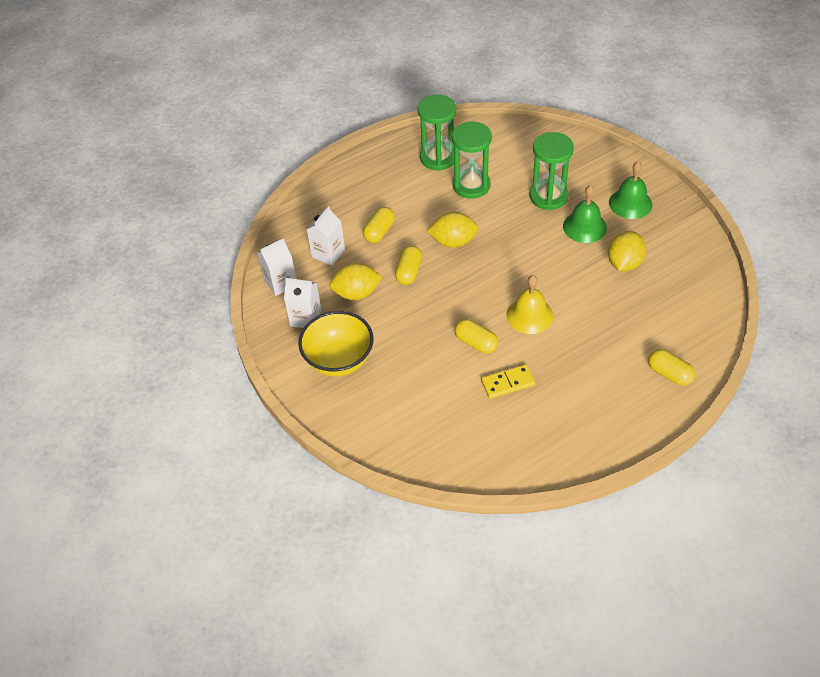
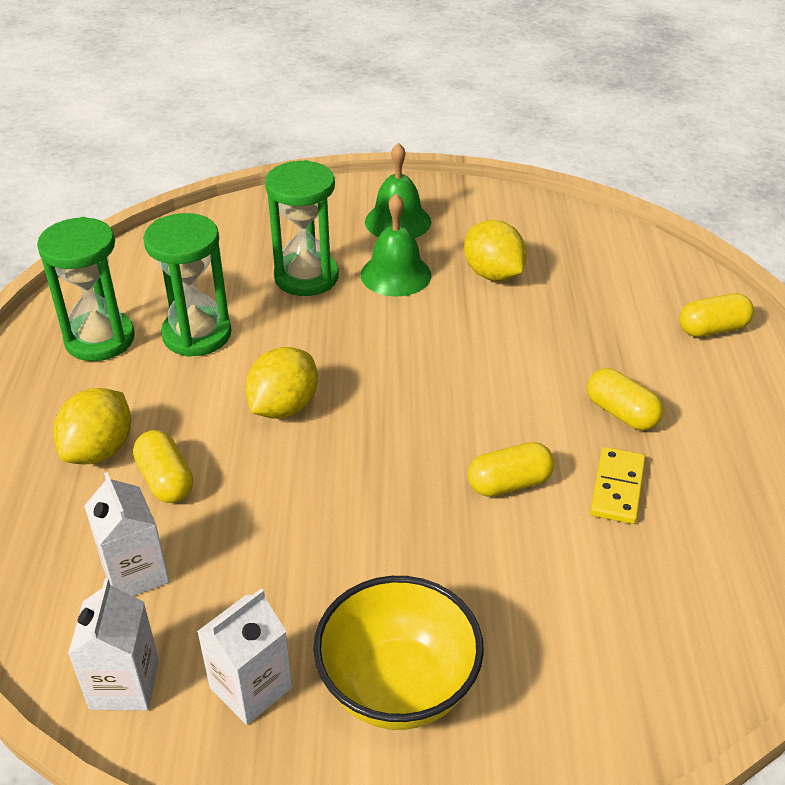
camera: 60 degrees left, 10 degrees down
(356, 293) = (267, 580): yellow lemon -> yellow lemon (99, 450)
(409, 272) = (291, 488): yellow capsule -> yellow capsule (621, 413)
(529, 315) = (505, 401): yellow bell -> none

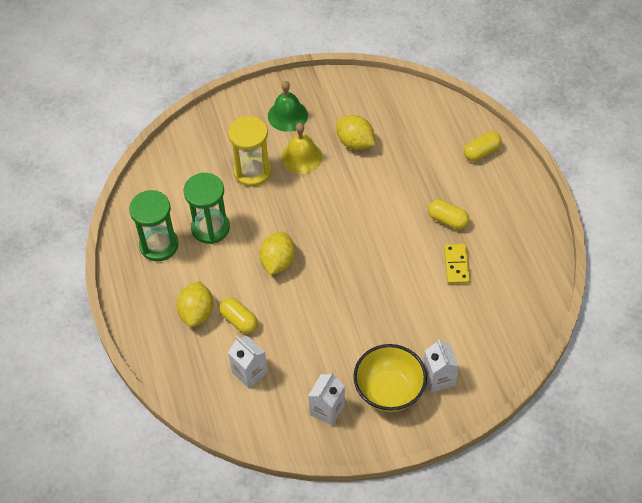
camera: 15 degrees left, 15 degrees up
(124, 684) = (272, 424): white carton -> white carton (439, 378)
(306, 277) = (252, 172): green hourglass -> yellow hourglass
(395, 274) = (301, 157): green bell -> yellow bell
(509, 483) = (405, 276): yellow capsule -> none

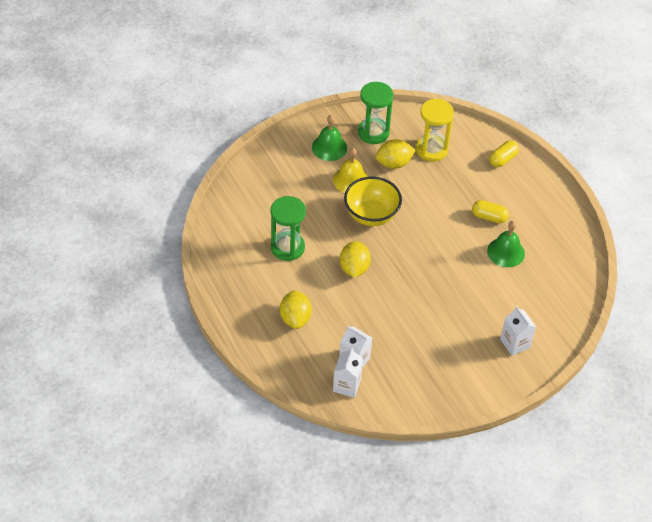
camera: 15 degrees left, 5 degrees down
(159, 245) = (246, 267): green hourglass -> green hourglass (373, 132)
(239, 320) = (333, 320): yellow capsule -> none
(252, 172) = (311, 197): yellow hourglass -> yellow hourglass (431, 150)
(327, 409) = (428, 381): white carton -> white carton (347, 385)
(355, 143) = (394, 163): yellow lemon -> yellow lemon turned 45 degrees counterclockwise
(389, 391) = (476, 359): yellow bowl -> yellow bowl (371, 215)
(456, 265) = (506, 252): yellow domino -> green bell

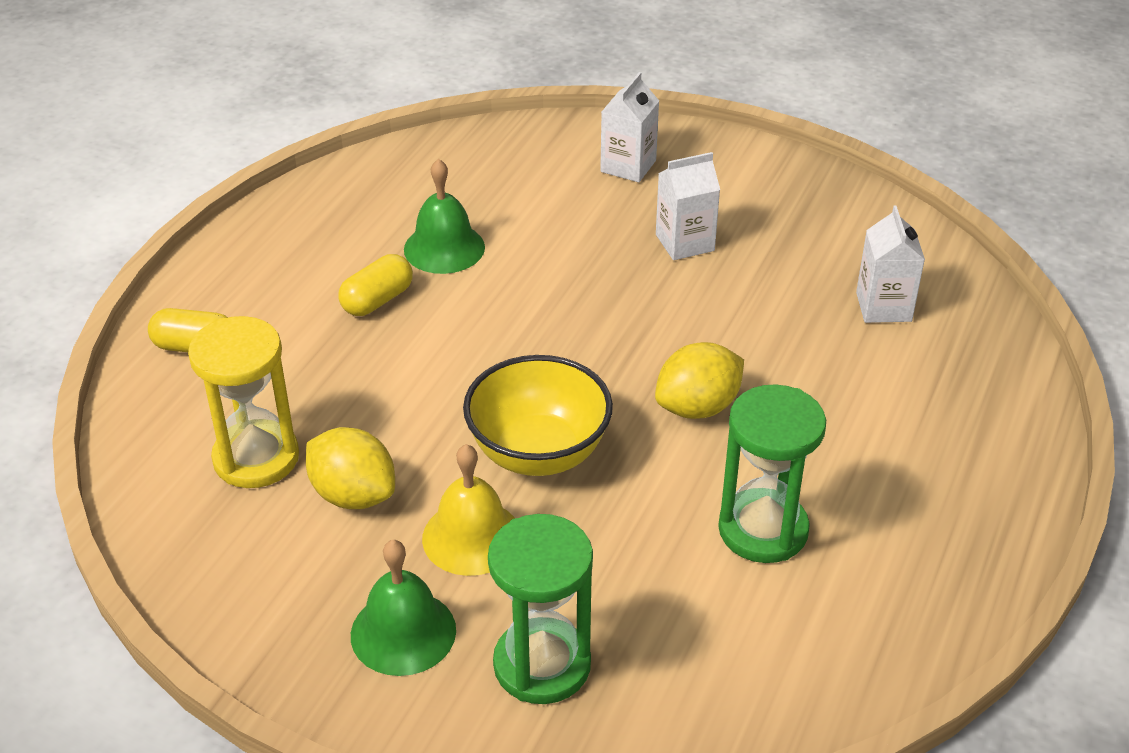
camera: 125 degrees left, 10 degrees down
(295, 318) = (903, 421): yellow lemon -> none
(347, 385) = (938, 291): white carton -> white carton (685, 242)
(373, 132) = (282, 580): green hourglass -> green hourglass (542, 665)
(489, 217) = (377, 300): yellow capsule -> yellow capsule turned 60 degrees clockwise

